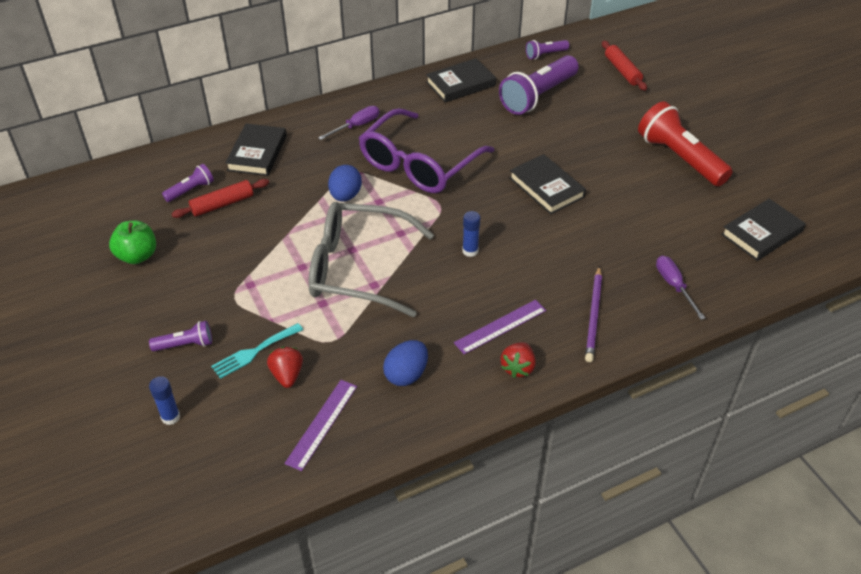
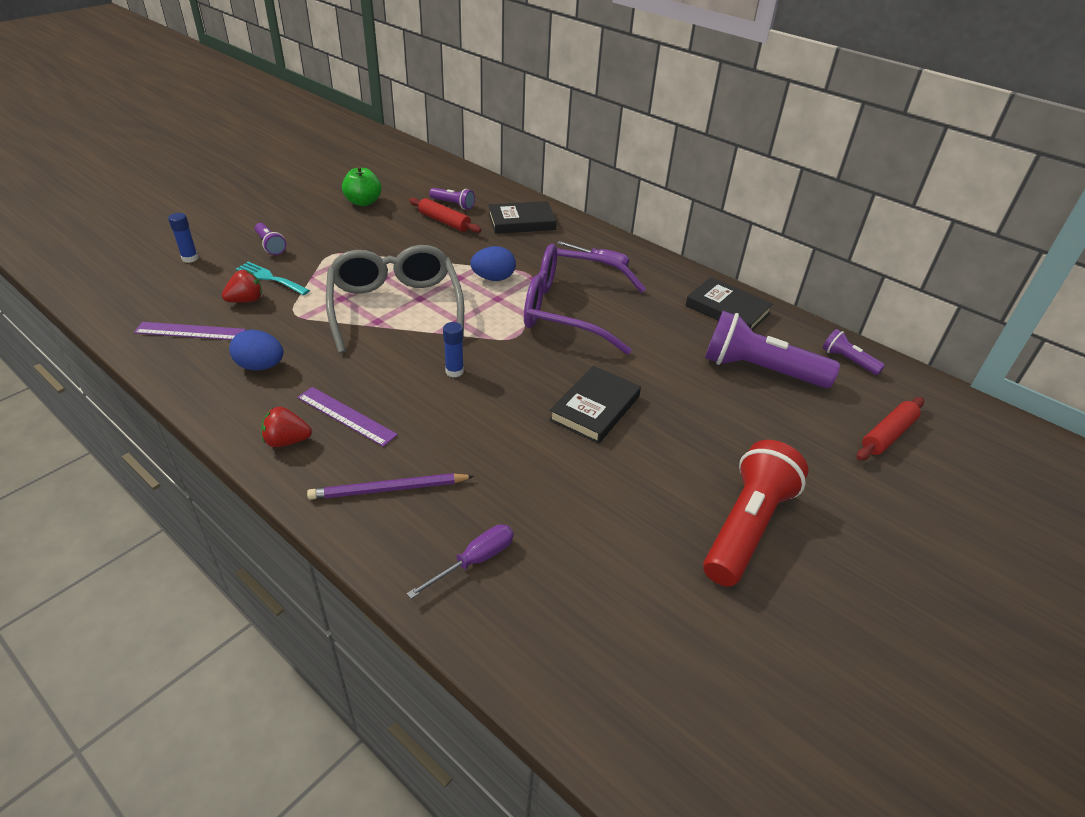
camera: 65 degrees right, 5 degrees down
(762, 233) = (642, 656): black book -> none

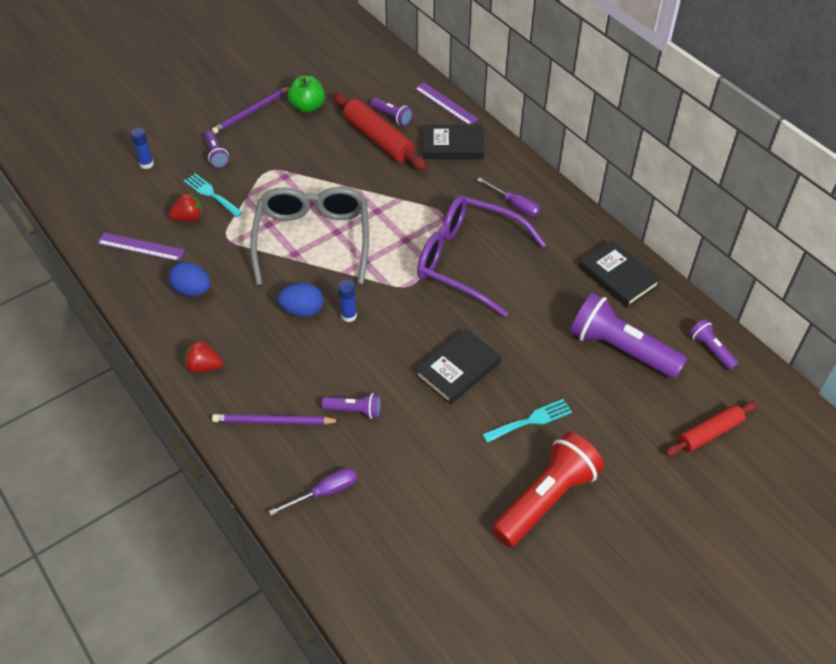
camera: 15 degrees right, 10 degrees up
(303, 210) = (251, 112): none -> purple pencil
(346, 416) = (252, 349): purple ruler -> purple ruler (446, 104)
(444, 222) = (378, 139): red rolling pin -> red rolling pin, size x1.56
(487, 464) = (354, 410): none -> purple flashlight
(493, 278) = (408, 215): blue egg -> blue egg (302, 310)
(695, 448) = (531, 420): none -> turquoise fork

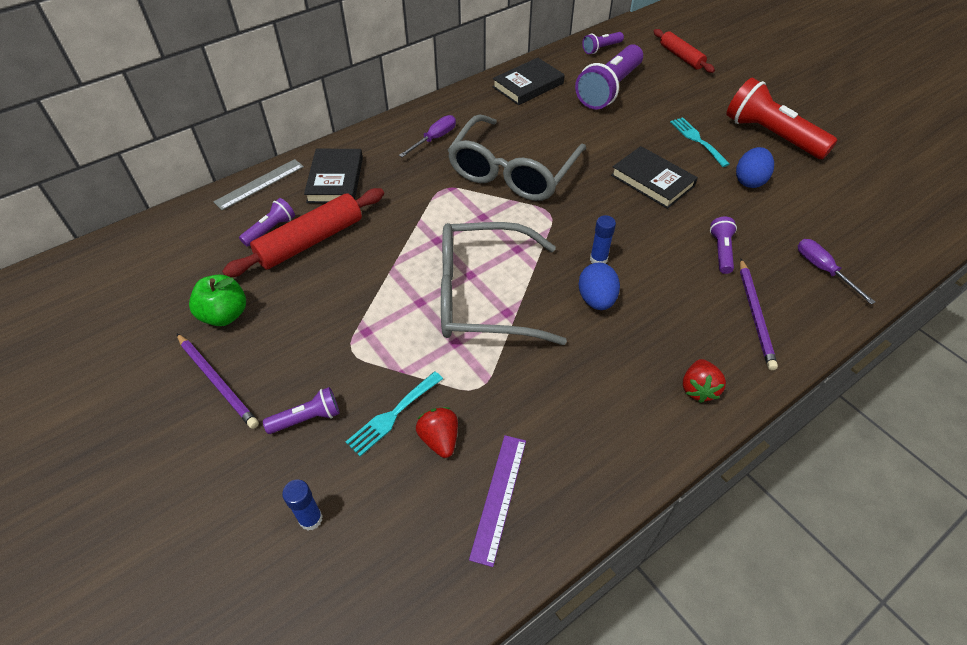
camera: 90 degrees left, 0 degrees up
(192, 290) = (577, 417): blue egg -> blue egg (749, 181)
(446, 104) = (260, 184): purple ruler -> grey ruler
(468, 261) = (512, 172): purple glasses -> grey glasses

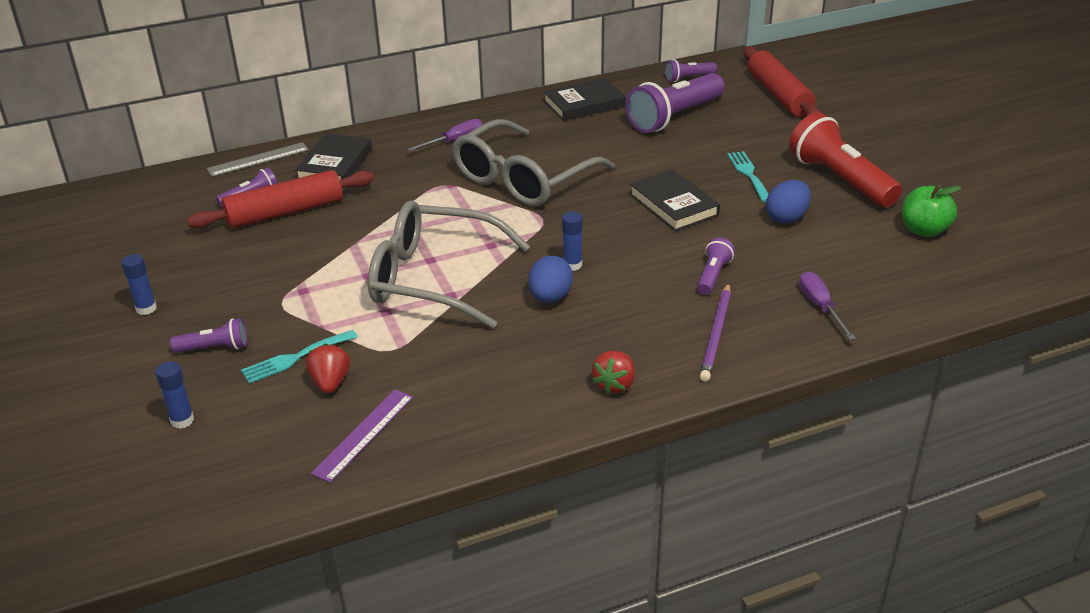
camera: 15 degrees right, 15 degrees down
(217, 382) = (146, 309): purple pencil -> blue glue stick
(225, 315) = (176, 259): green apple -> green apple (924, 230)
(681, 57) = (779, 95): red rolling pin -> red rolling pin, size x1.56

